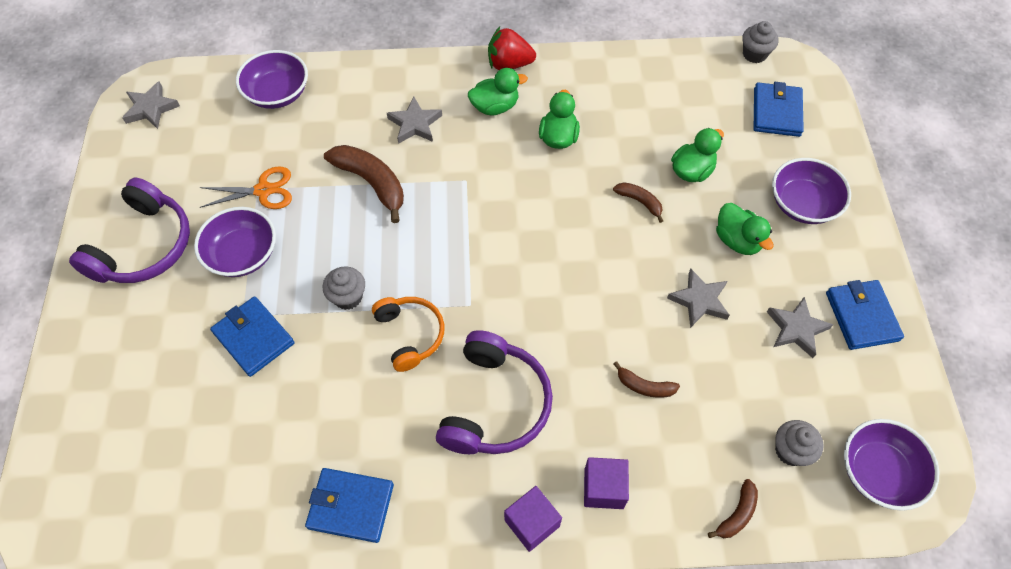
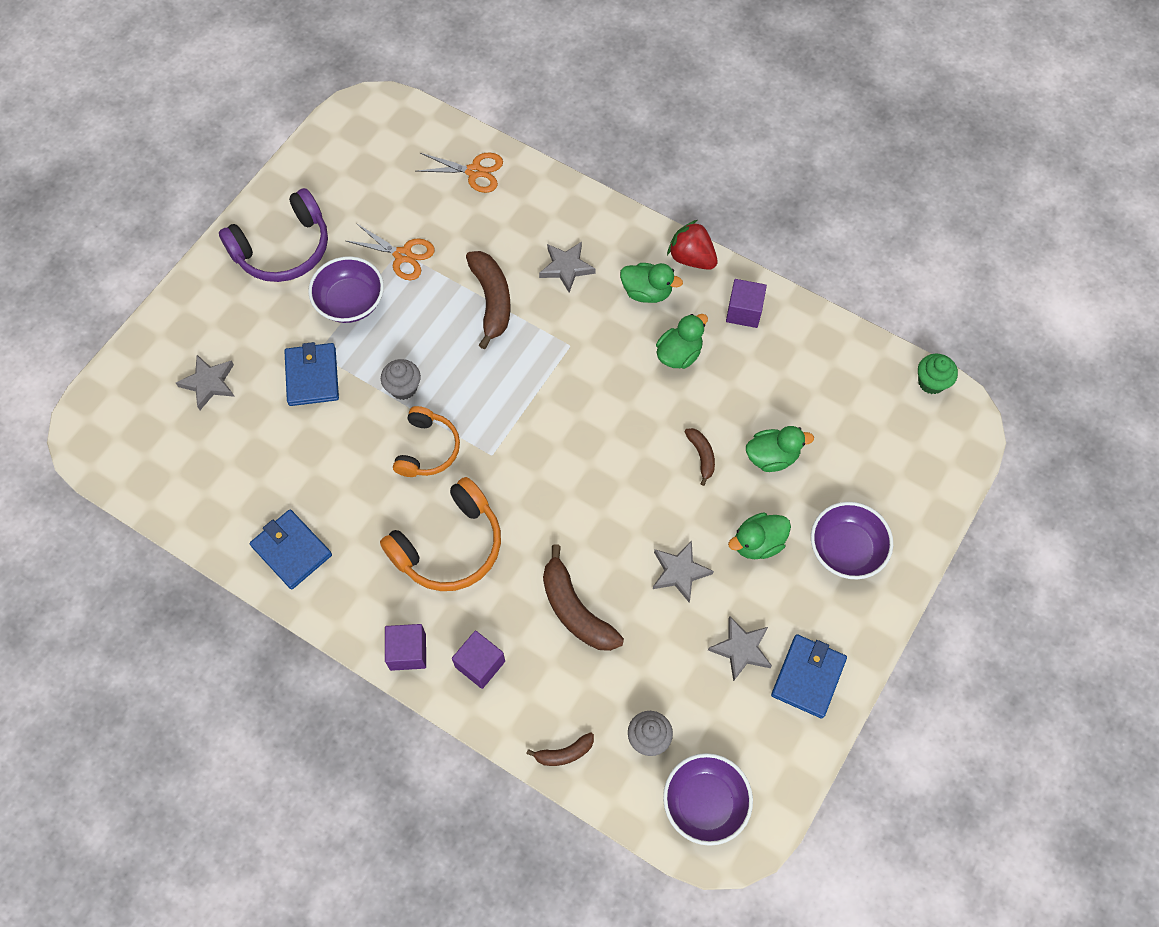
camera: 35 degrees right, 5 degrees up
(151, 108) = (366, 127): grey star -> grey star (209, 383)
(277, 93) = (474, 172): purple bowl -> orange scissors
(495, 404) = (449, 546): purple headphones -> orange headphones
(581, 80) = (744, 311): none -> purple cube
(644, 386) = (575, 610): brown banana -> brown banana, size x1.87
(737, 240) = (757, 543): green duck -> green duck turned 60 degrees clockwise
(754, 54) = (931, 382): grey cupcake -> green cupcake
(776, 112) = (900, 451): blue wallet -> none

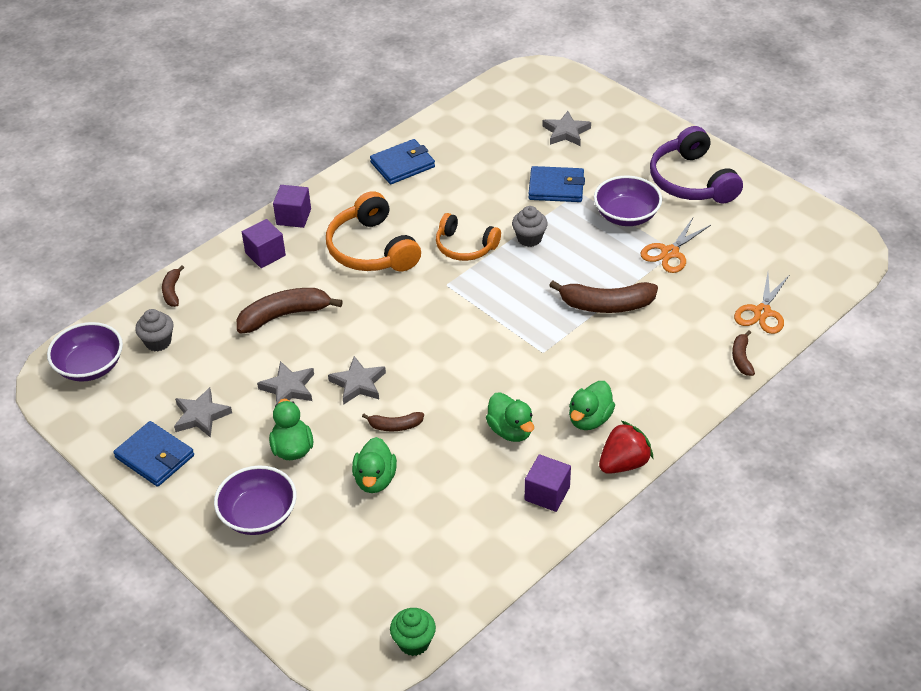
camera: 105 degrees right, 20 degrees down
(539, 183) = (741, 358): none -> brown banana
(566, 267) = (632, 363): grey star -> grey star (358, 384)

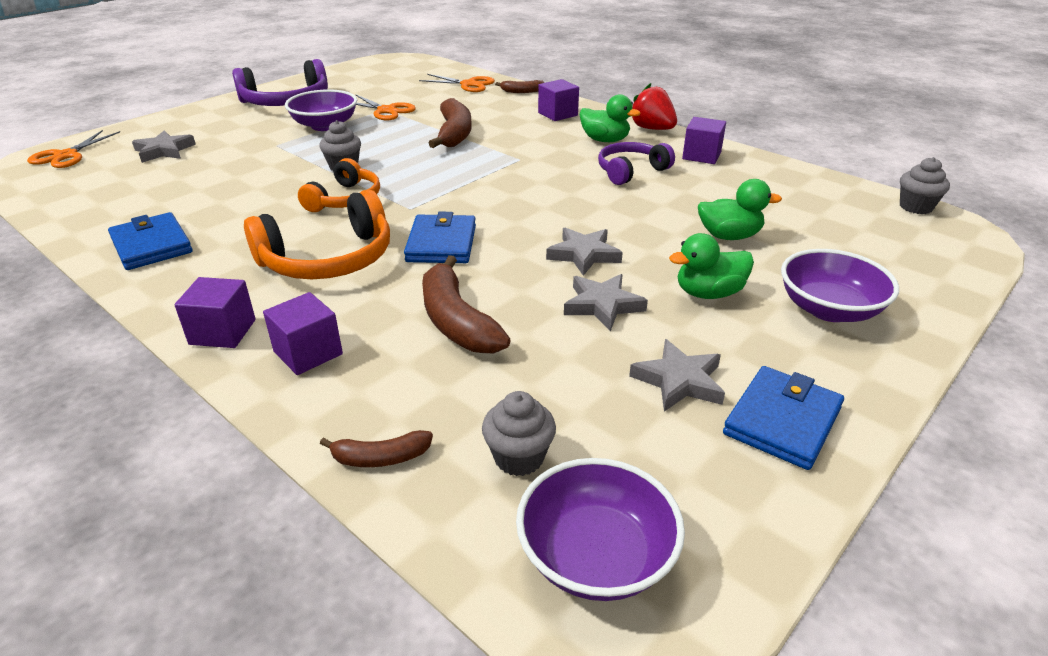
camera: 95 degrees left, 10 degrees down
(395, 426) = (645, 228): brown banana -> none
(414, 642) = (915, 207): green cupcake -> grey cupcake
(510, 430) = (630, 171): green duck -> purple headphones
(556, 187) = (262, 155): blue wallet -> blue wallet (442, 243)
(557, 85) = (66, 156): none -> orange scissors
(666, 386) = (557, 114): none -> purple cube

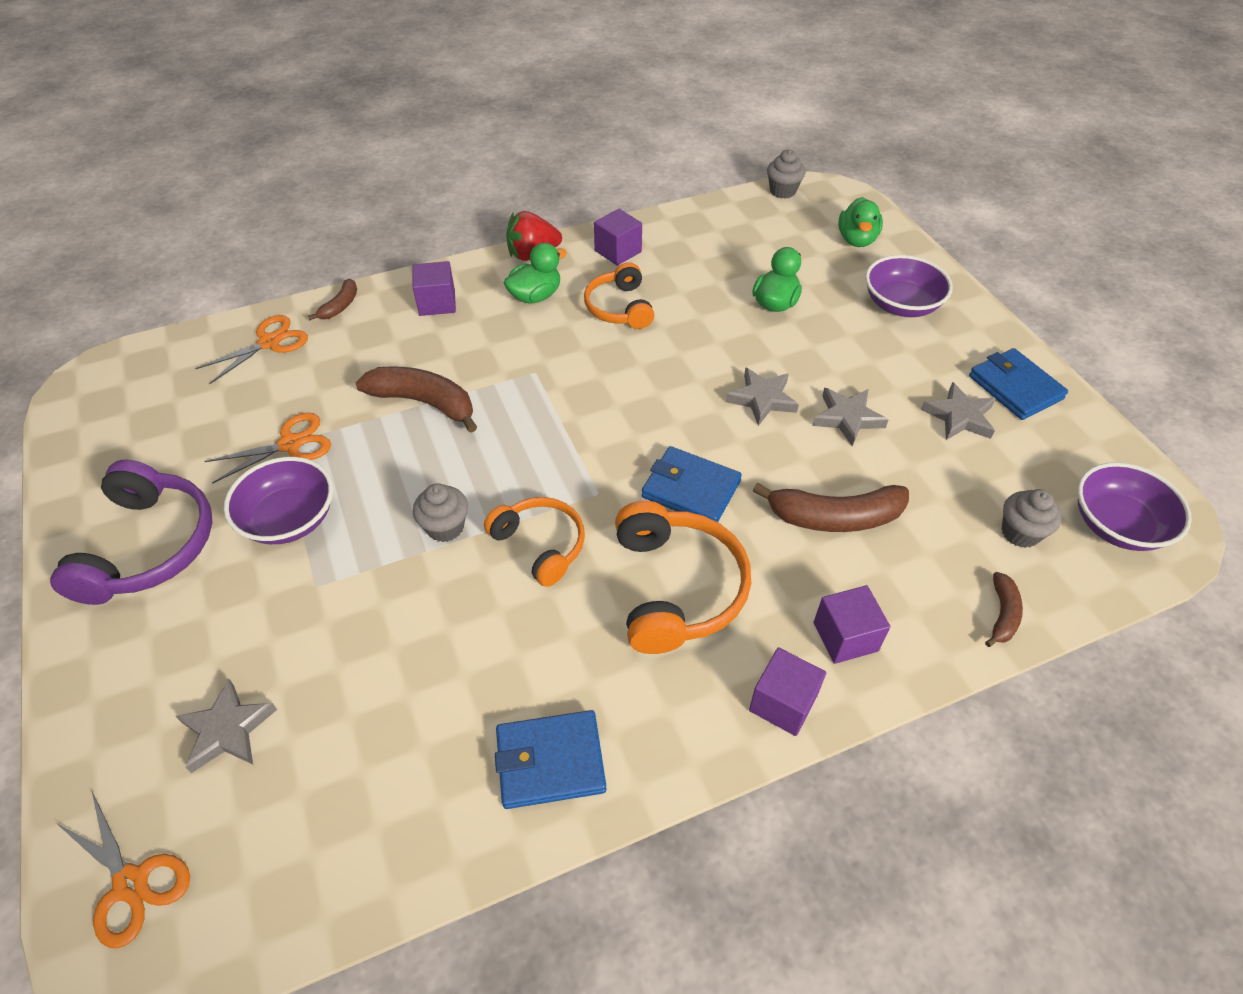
camera: 65 degrees left, 15 degrees up
(630, 171) = (619, 307): purple headphones -> orange headphones
(708, 293) = (855, 353): green duck -> green duck (856, 240)

